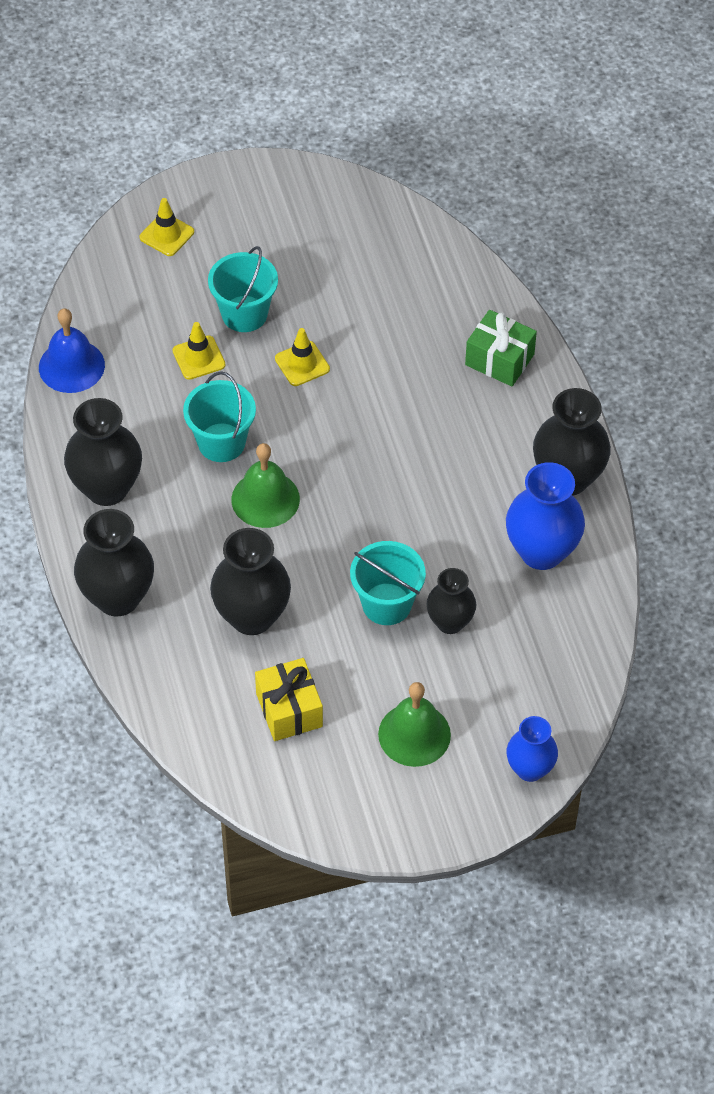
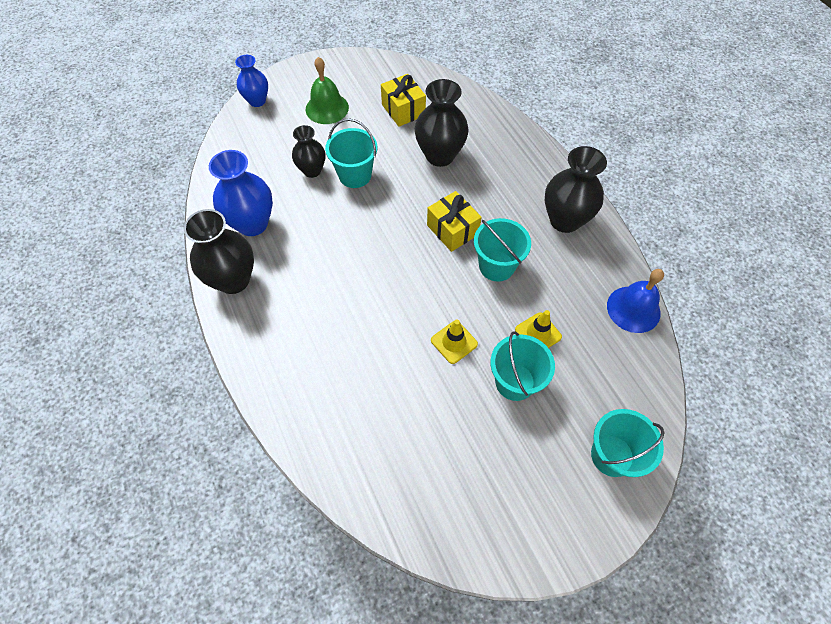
camera: 170 degrees right, 5 degrees up
(117, 598) = (528, 154): black vase -> none
(167, 235) = (612, 455): yellow traffic cone -> turquoise bucket
(265, 499) = (452, 230): green bell -> yellow gift
(499, 360) = (291, 374): green gift -> none

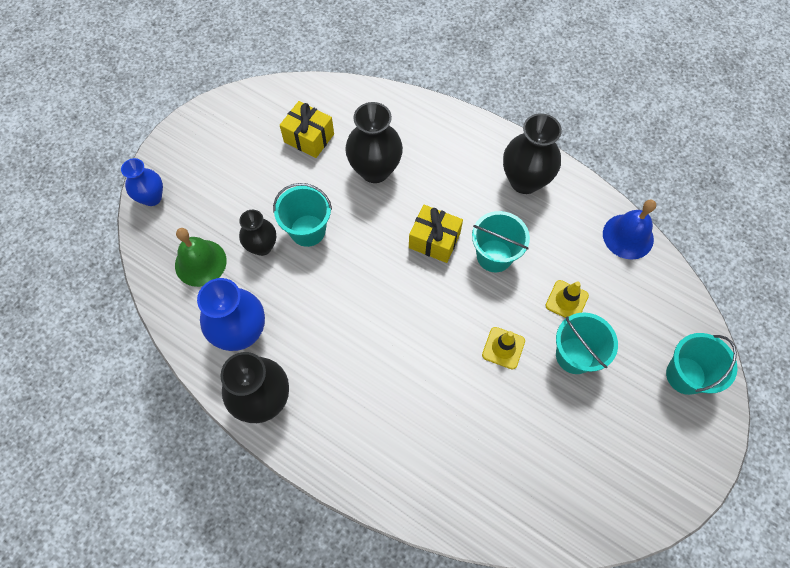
camera: 30 degrees left, 5 degrees up
(327, 108) = (231, 171): green bell -> green bell (200, 263)

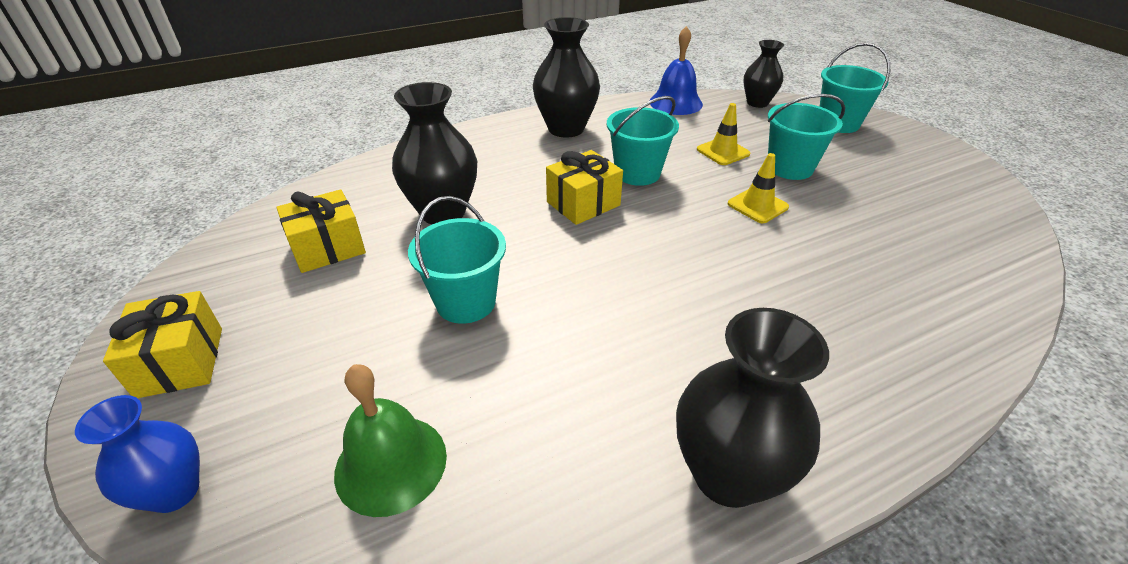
camera: 60 degrees left, 25 degrees down
(205, 143) = (180, 362): none -> yellow gift
(241, 333) = (577, 455): blue vase -> none
(262, 246) = (442, 363): black vase -> black vase (757, 103)

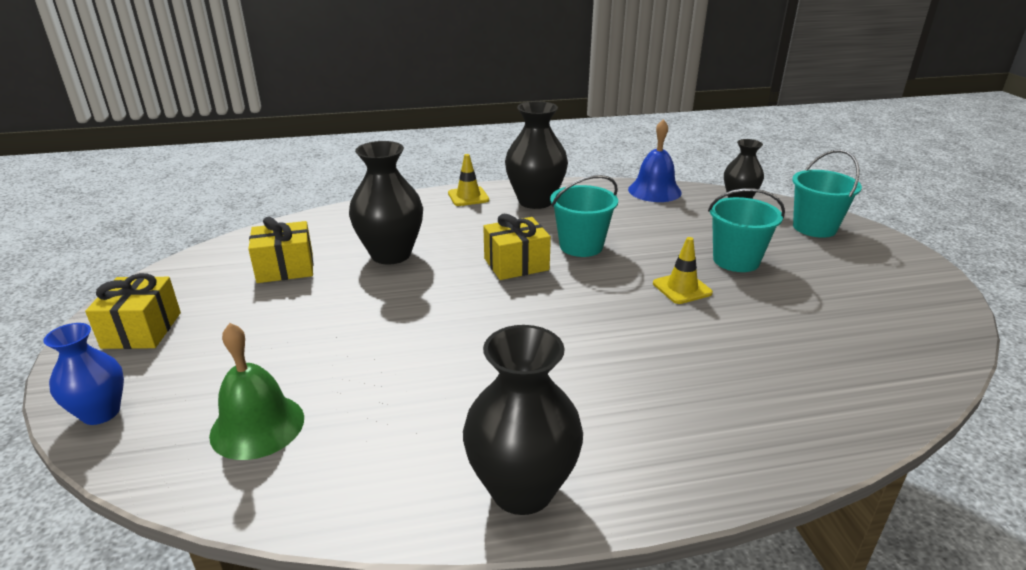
camera: 15 degrees right, 10 degrees down
(466, 302) = (373, 324): turquoise bucket -> none
(723, 152) = (676, 238): yellow traffic cone -> yellow traffic cone (468, 197)

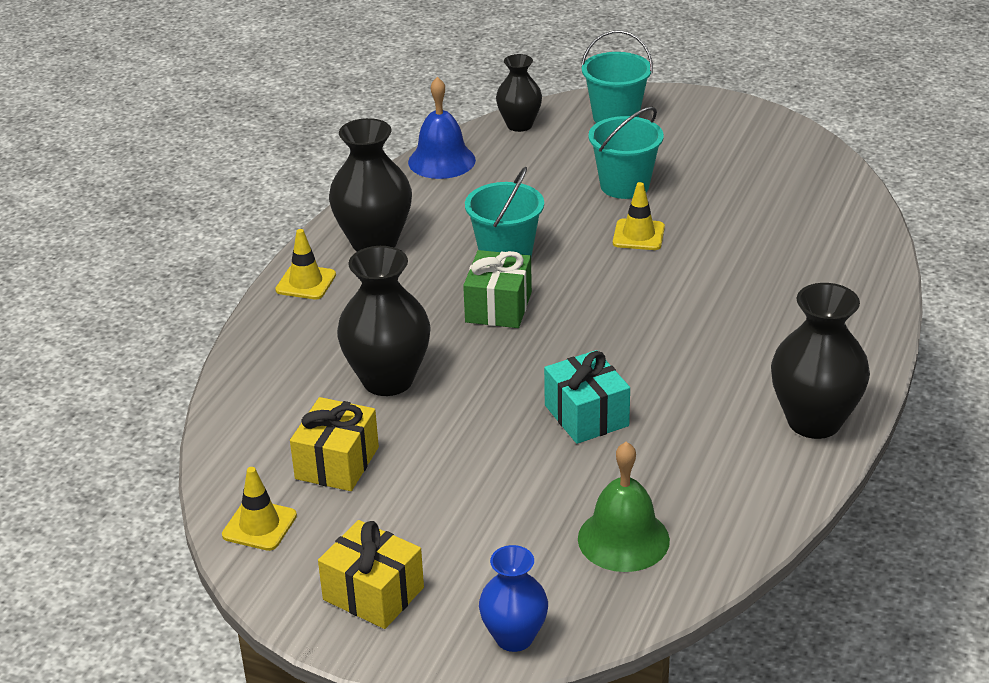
camera: 55 degrees left, 5 degrees up
(203, 265) = (259, 525): none -> yellow traffic cone
(417, 347) = (586, 415): none -> turquoise gift
(516, 264) = (498, 307): yellow gift -> green gift

